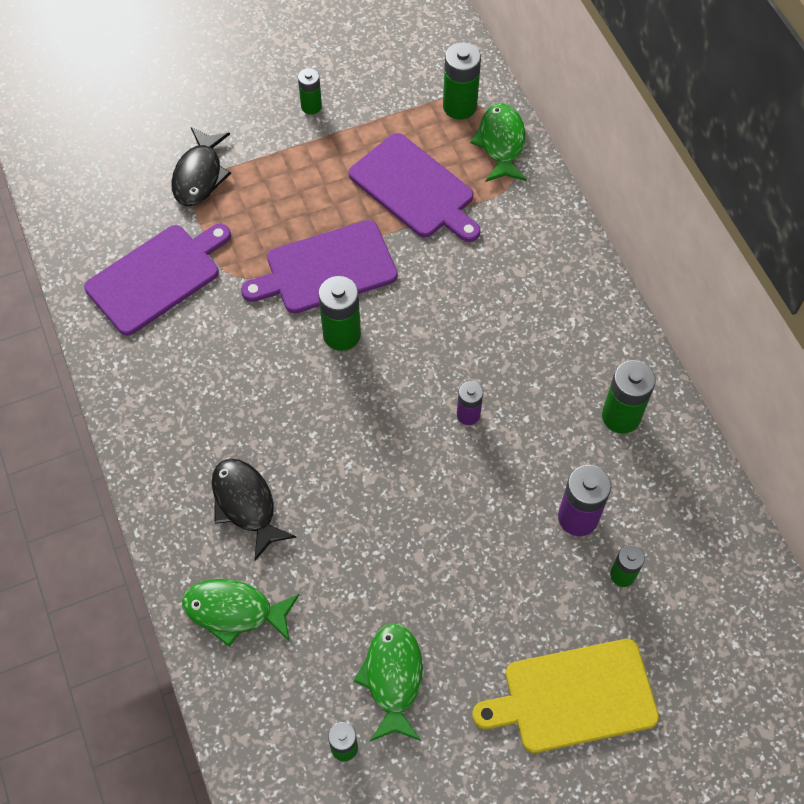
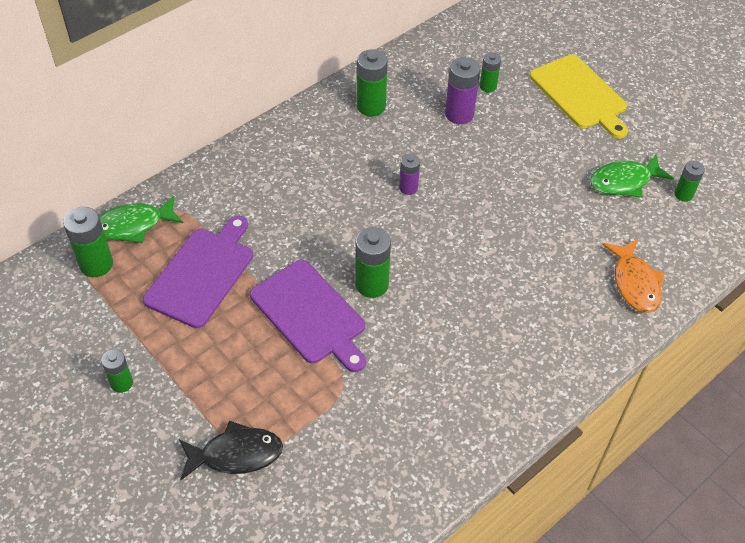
camera: 110 degrees left, 10 degrees down
(157, 277) = (368, 447): purple cutting board -> none
(234, 611) = (634, 283): green fish -> orange fish
(246, 504) = (550, 302): black fish -> none

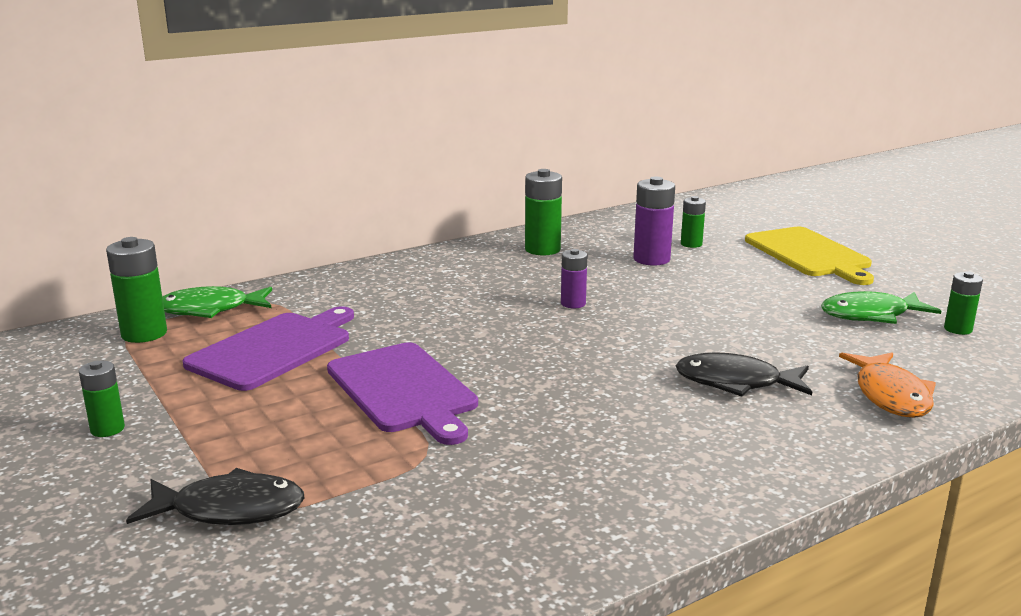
camera: 10 degrees right, 30 degrees down
(372, 284) = (500, 372): green battery -> none
(533, 279) = (735, 382): none -> black fish

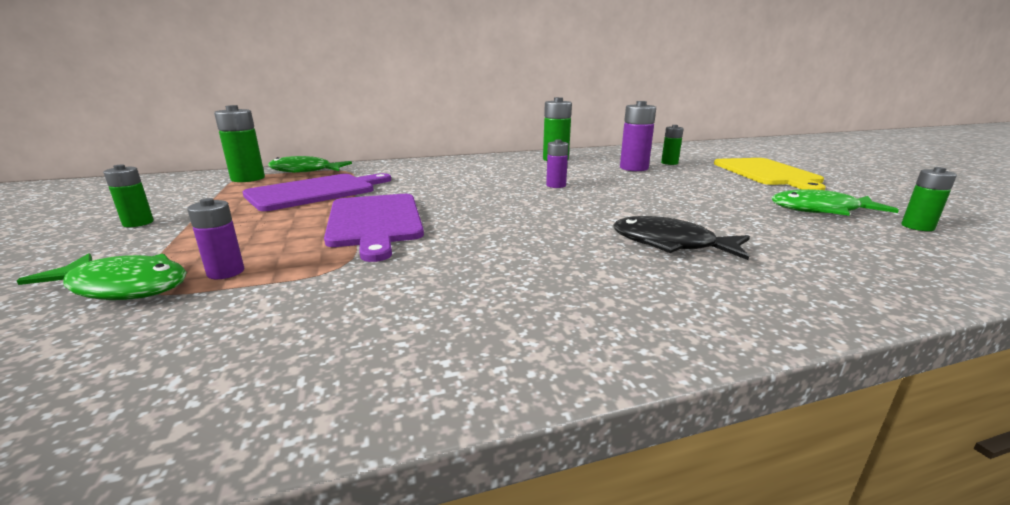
camera: 15 degrees right, 0 degrees up
(229, 510) = (124, 287): black fish -> green fish
(314, 478) = (226, 272): none -> purple battery
(890, 395) = (841, 271): orange fish -> none

